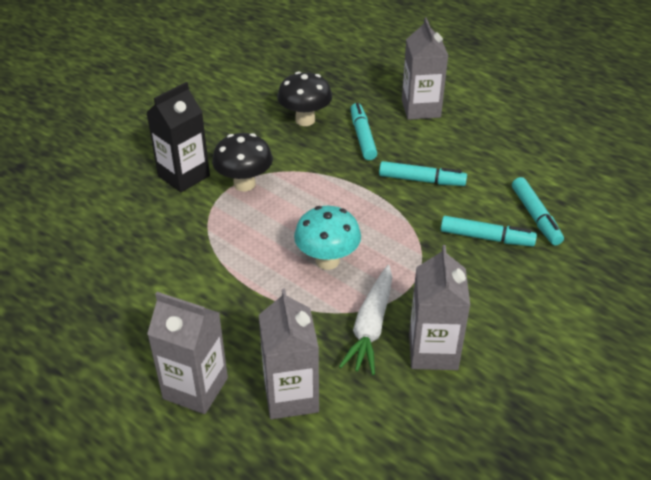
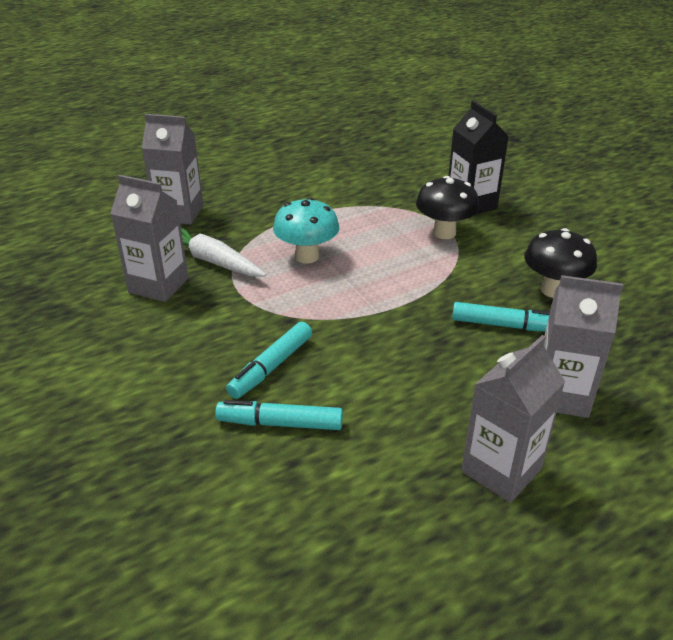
camera: 110 degrees right, 5 degrees down
(195, 388) = (220, 181): grey carton -> grey carton (501, 470)
(421, 180) = (398, 348): turquoise marker -> none

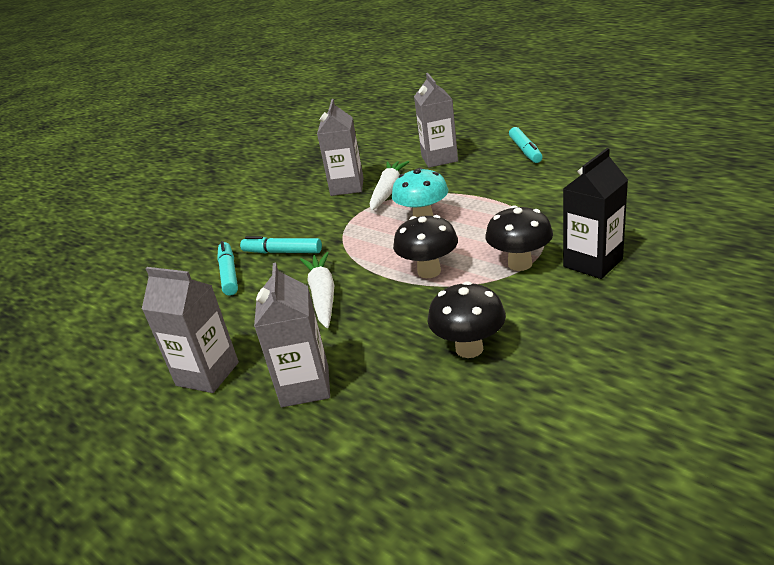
camera: 75 degrees right, 5 degrees down
(403, 353) = (323, 296): none -> white carrot
(414, 278) = (429, 271): none -> black mushroom
(505, 325) = (390, 333): turquoise marker -> turquoise marker (525, 151)

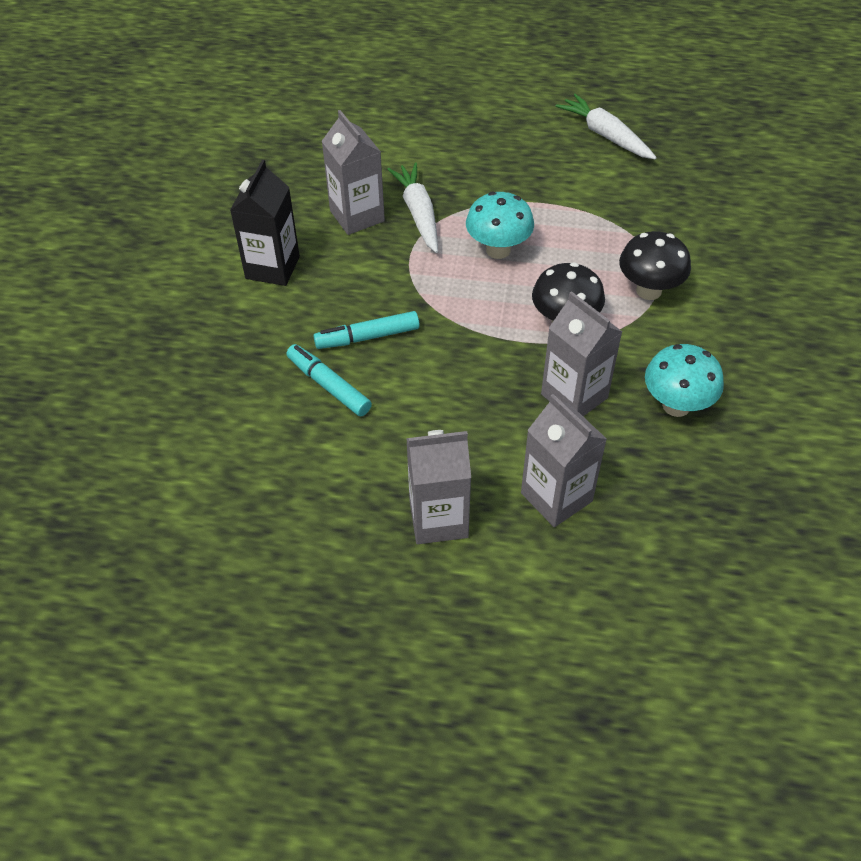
camera: 35 degrees left, 20 degrees up
(323, 296) = (475, 385): white carrot -> white carrot (605, 135)
(439, 159) = (439, 148): grey carton -> grey carton (574, 396)
(469, 348) = (676, 405): black mushroom -> turquoise mushroom
(525, 151) = (535, 119): turquoise marker -> none
(592, 263) = (715, 273): black carton -> black carton (272, 267)

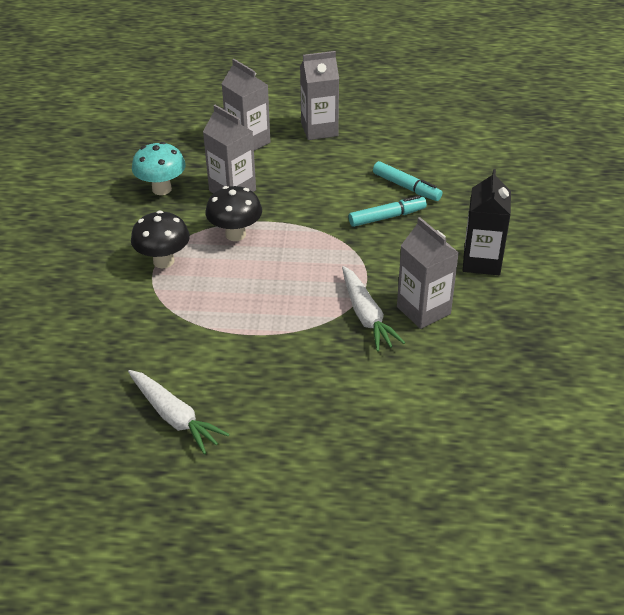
camera: 175 degrees right, 10 degrees down
(498, 250) = (290, 287): turquoise mushroom -> none

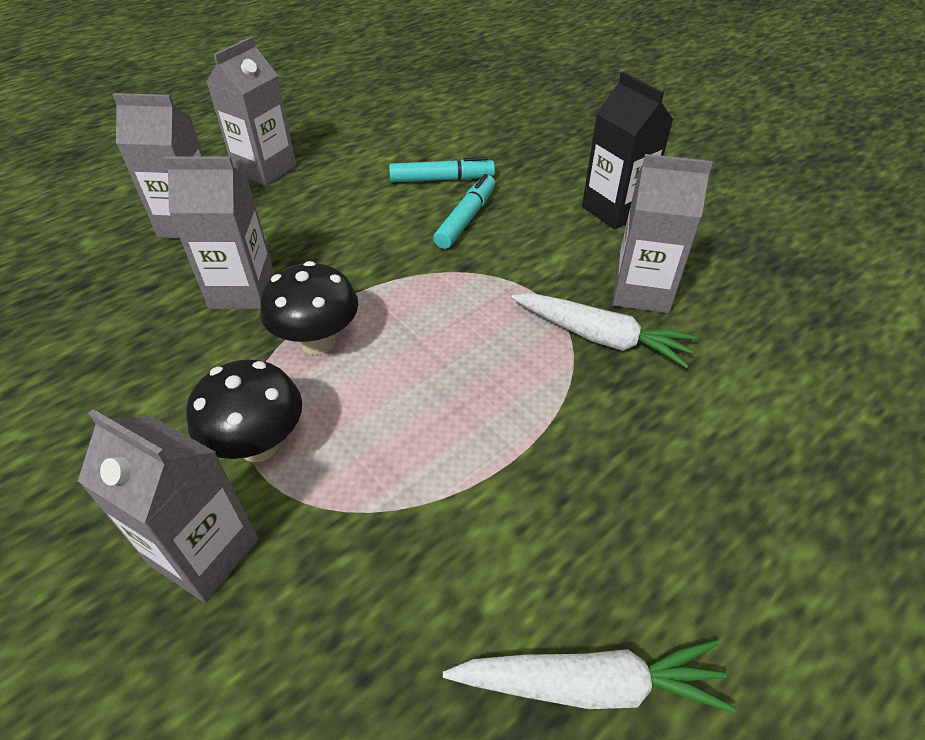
camera: 45 degrees left, 5 degrees up
(105, 285) = (205, 552): none -> grey carton
(161, 189) = (131, 346): turquoise mushroom -> none

